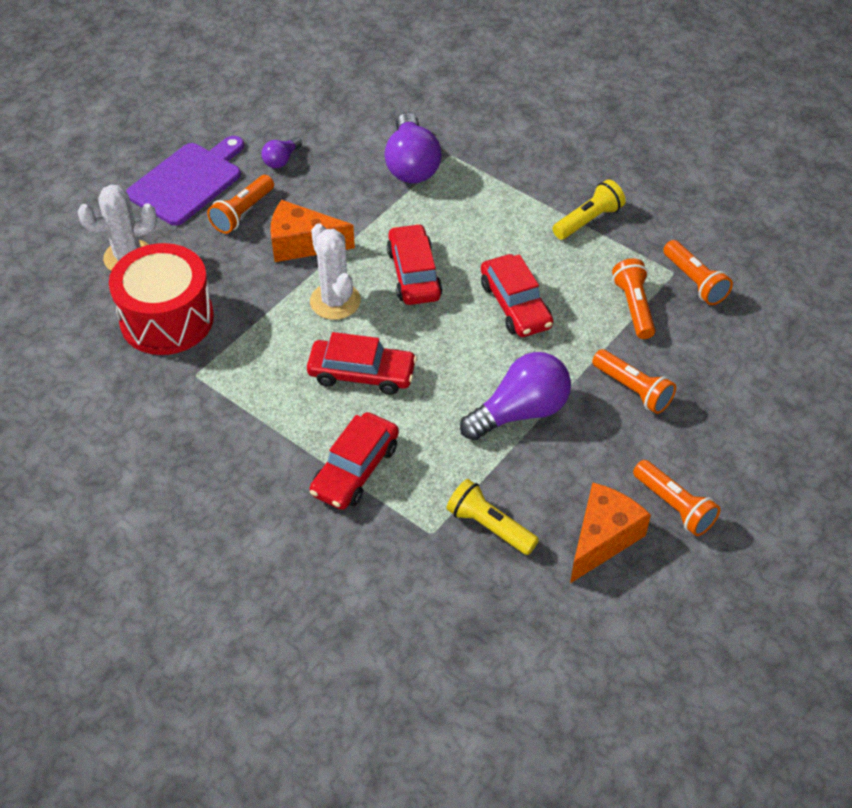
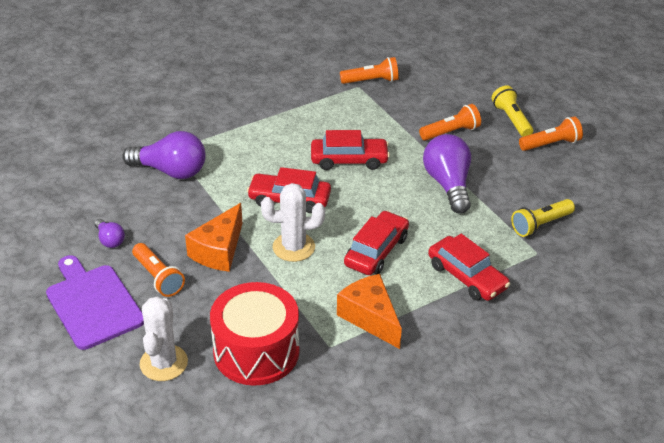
camera: 70 degrees left, 10 degrees down
(588, 220) = (288, 106): yellow flashlight -> yellow flashlight (511, 120)
(602, 538) = (566, 179): orange cheese -> orange cheese (370, 318)
(634, 307) = (379, 111): orange flashlight -> none

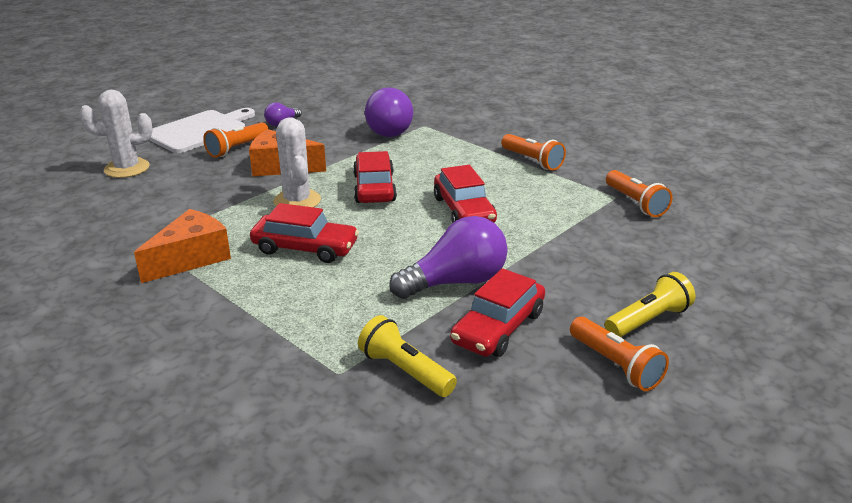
camera: 75 degrees right, 10 degrees down
(93, 304) = (200, 131): purple cutting board -> white cutting board
(256, 351) = (140, 205): red drum -> none
(451, 132) = (573, 271): orange flashlight -> orange flashlight (532, 161)
(467, 276) = (274, 316): red car -> red car (498, 327)

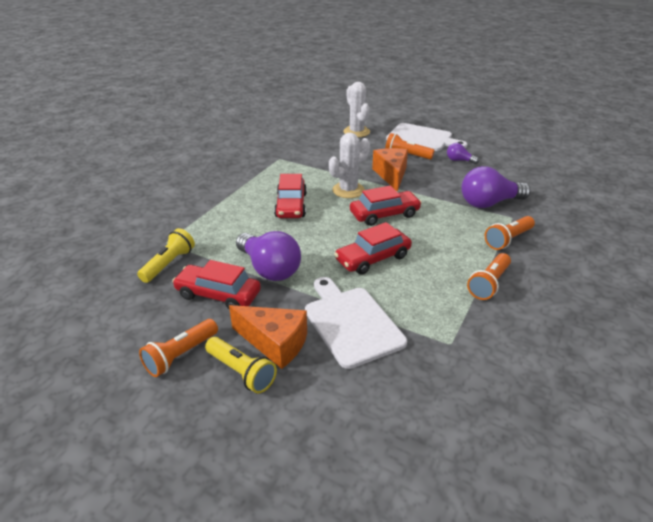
camera: 75 degrees right, 5 degrees up
(191, 258) = (266, 174): orange cheese -> orange cheese (275, 343)
(576, 241) = (351, 323): none -> white cutting board
(635, 203) = (445, 358): orange flashlight -> orange flashlight (508, 240)

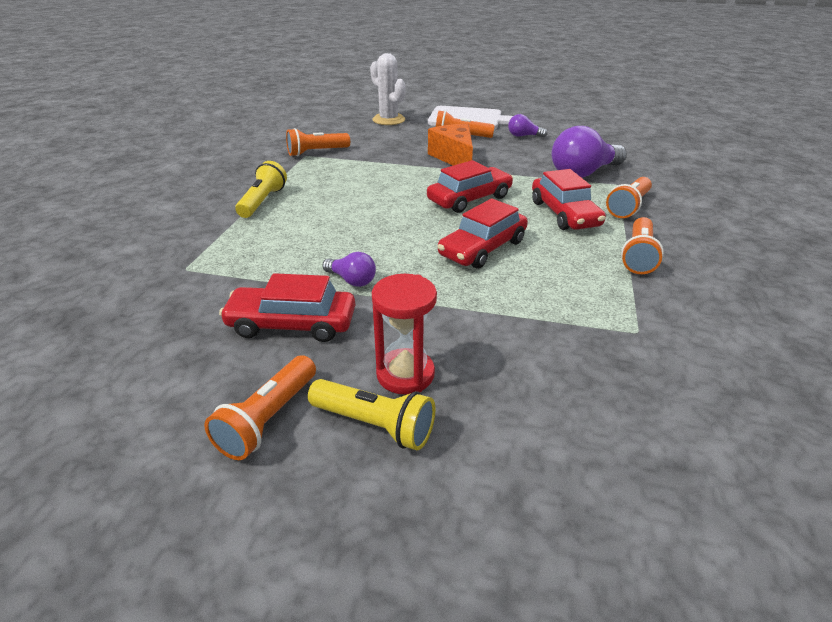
camera: 15 degrees left, 0 degrees up
(169, 264) = (200, 295): yellow flashlight -> yellow flashlight (263, 201)
(269, 269) = (352, 280): purple light bulb -> purple light bulb, size x0.50
(275, 343) = (405, 374): orange cheese -> red hourglass
(288, 157) = (316, 152): none -> orange flashlight
(291, 205) = (345, 203): red car -> red car (564, 214)
(348, 190) = (410, 179): white cactus -> none
(351, 323) = (498, 329): white cutting board -> none

